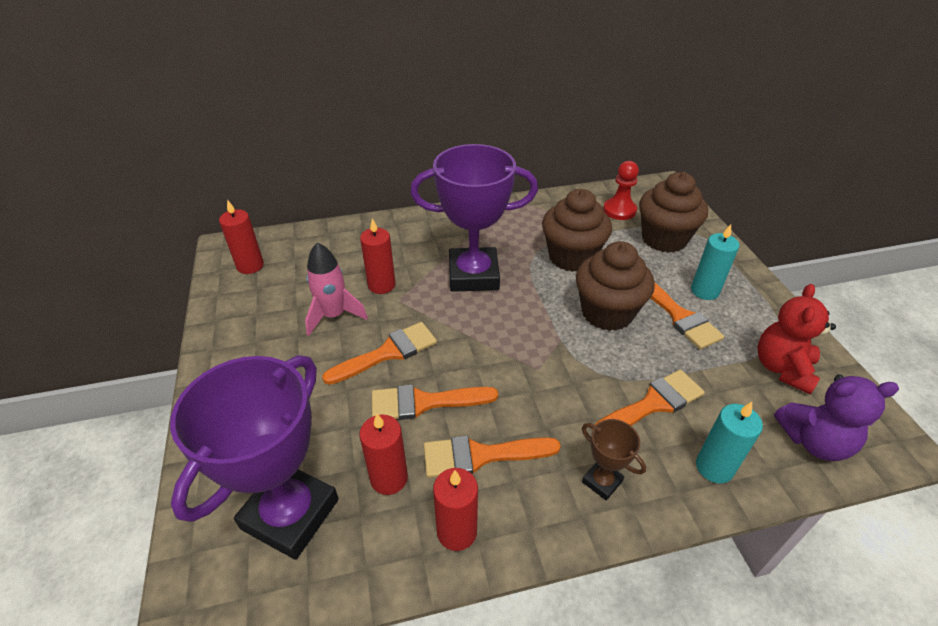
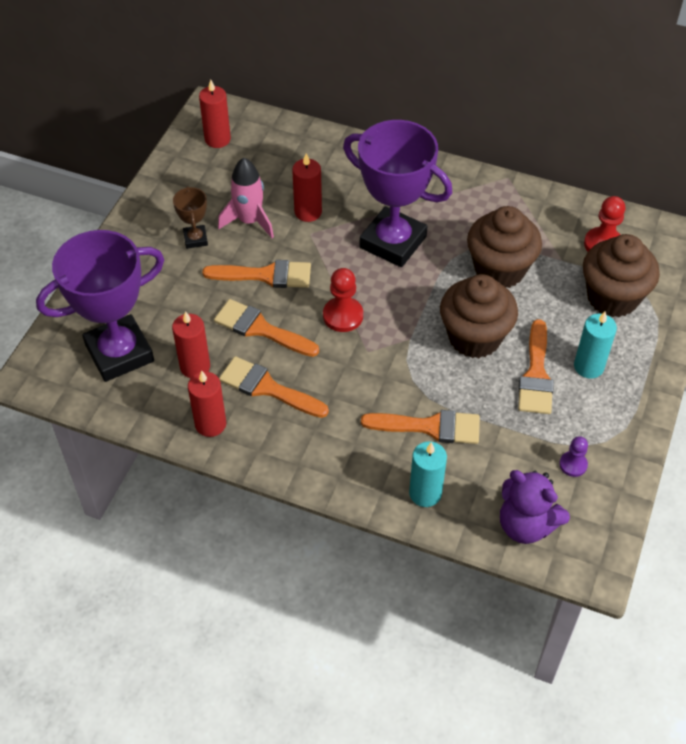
camera: 35 degrees right, 10 degrees up
(488, 351) = (343, 316): none -> red pawn
(602, 481) = (334, 453): brown trophy -> brown trophy (195, 239)
(782, 368) = (573, 464): red teddy bear -> purple pawn

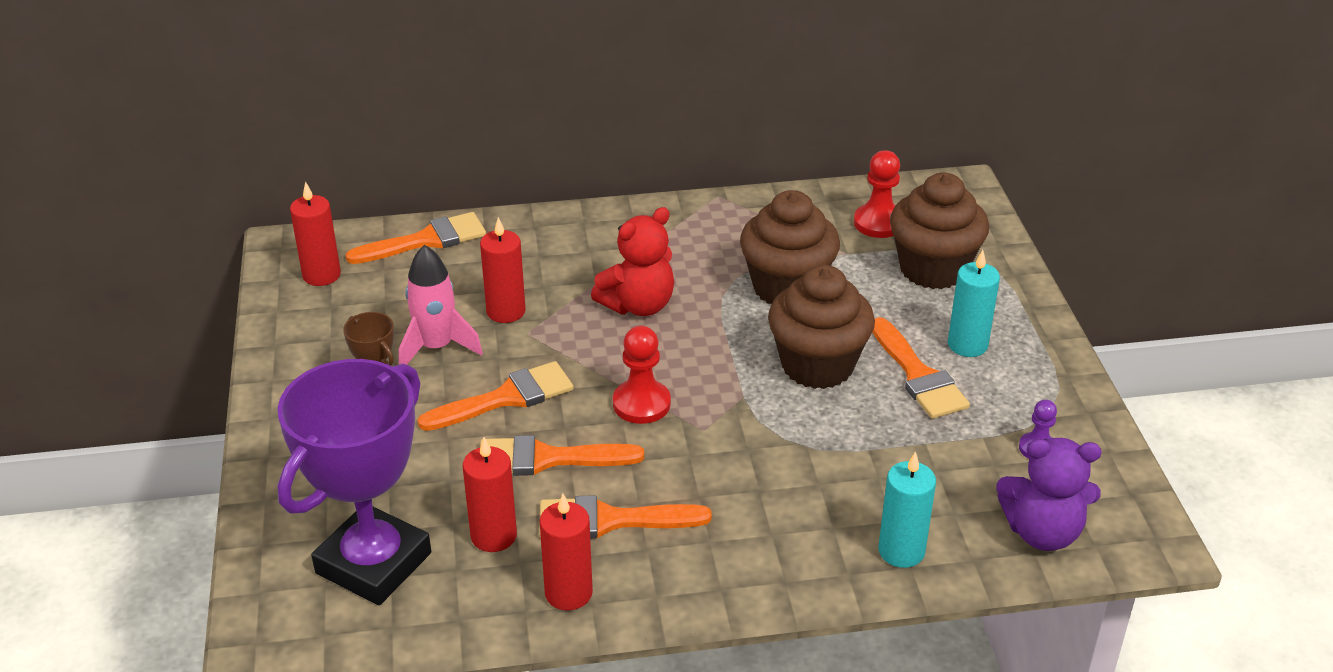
camera: 30 degrees left, 15 degrees down
(393, 242) = (638, 305): purple trophy -> red teddy bear
(430, 427) = (846, 478): orange brush -> orange brush (426, 240)

